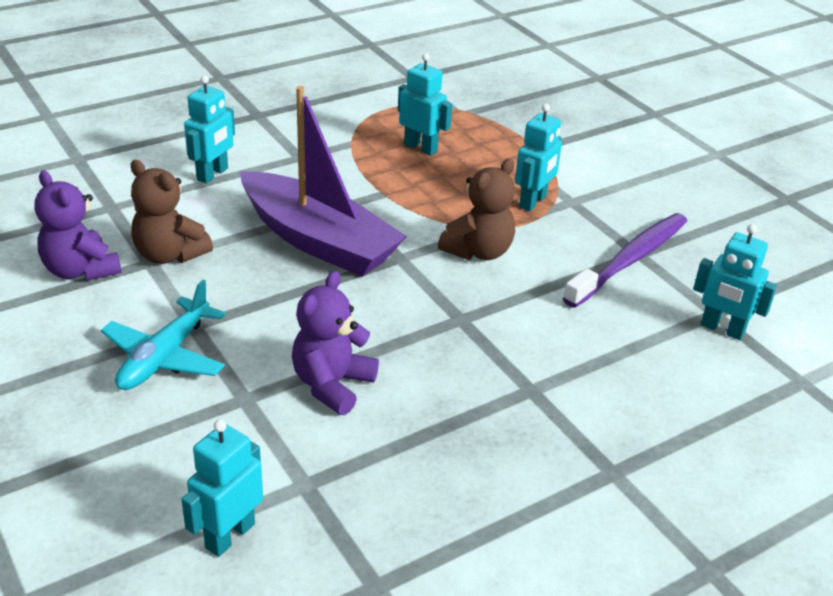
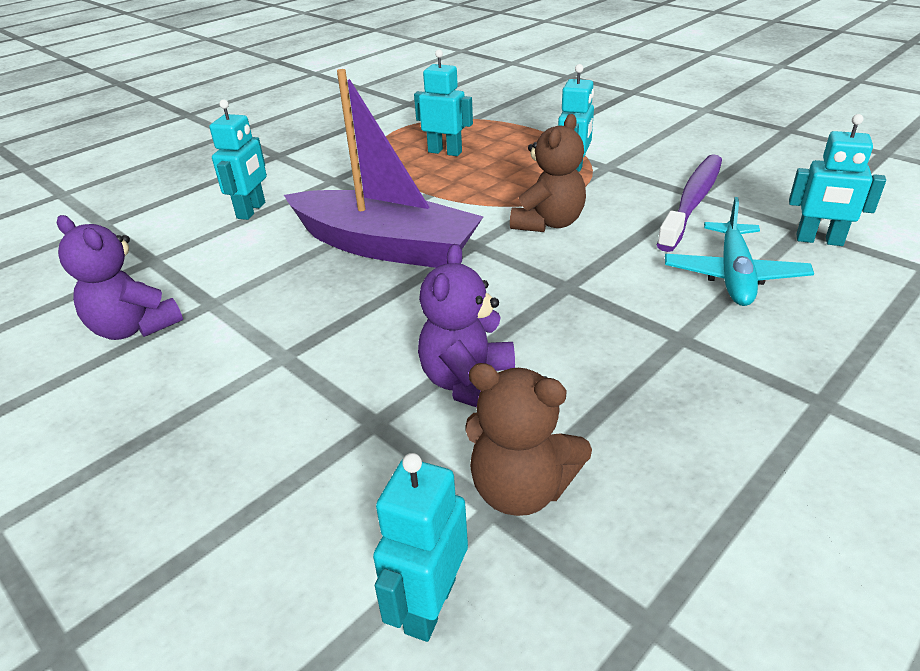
camera: 10 degrees left, 0 degrees up
(164, 357) = (262, 398): turquoise plane -> turquoise plane (734, 275)
(169, 254) = (231, 291): brown teddy bear -> brown teddy bear (520, 489)

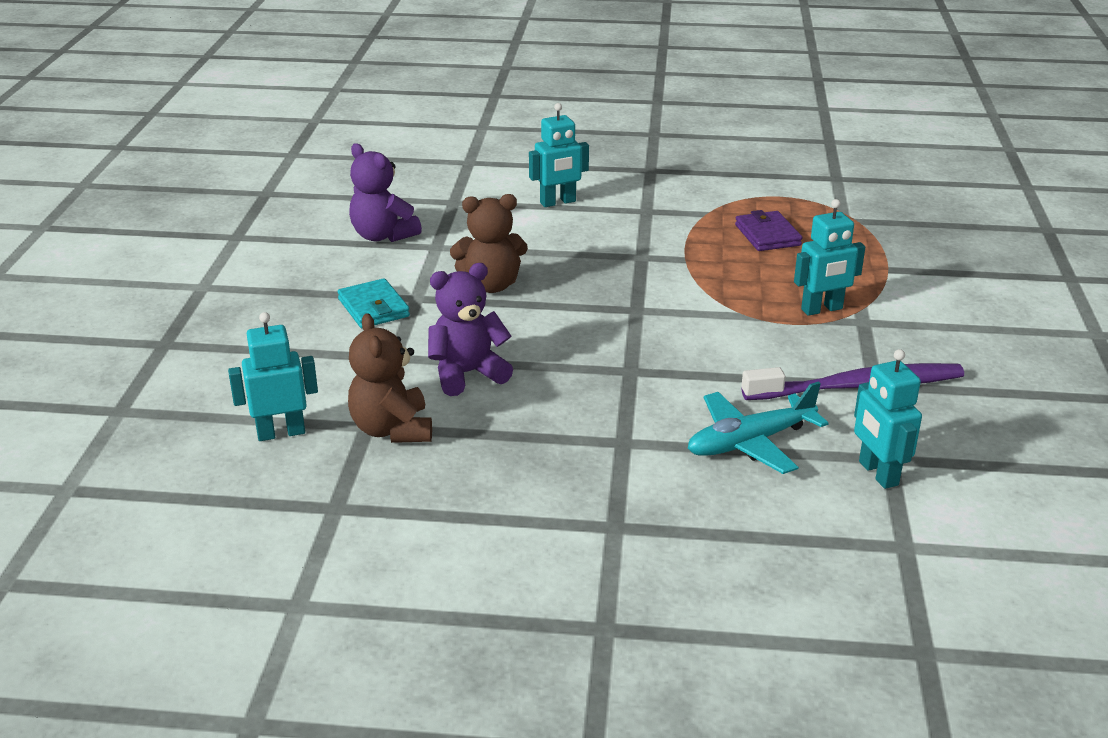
camera: 50 degrees right, 5 degrees down
(134, 328) = (383, 236): purple teddy bear -> purple teddy bear turned 45 degrees counterclockwise
(260, 395) = (373, 308): none -> turquoise wallet
(385, 246) = (583, 275): purple boat -> none
(445, 152) = (767, 235): turquoise robot -> purple wallet
(548, 223) = (714, 329): brown teddy bear -> brown teddy bear (491, 285)

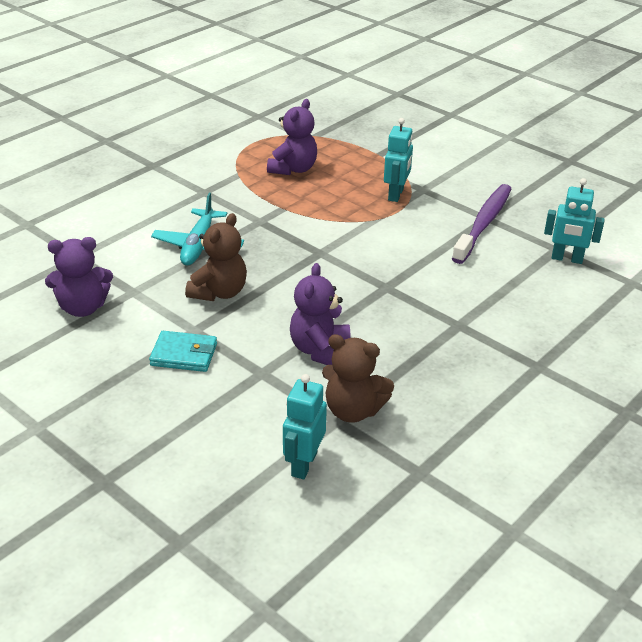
camera: 55 degrees left, 5 degrees up
(558, 202) = (144, 217): turquoise robot -> none
(749, 442) = (502, 283): turquoise plane -> turquoise plane (198, 246)
(767, 235) = (293, 169): purple wallet -> purple teddy bear

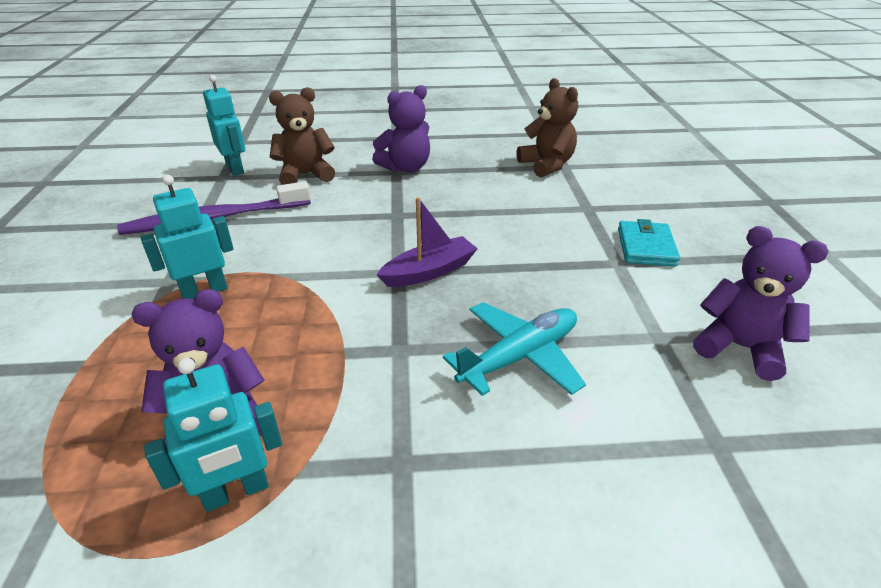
camera: 135 degrees left, 0 degrees up
(184, 355) = (646, 247): turquoise wallet -> turquoise wallet turned 45 degrees clockwise
(219, 292) = (556, 284): brown teddy bear -> brown teddy bear (305, 175)
(303, 261) = (429, 271): none -> purple boat
(303, 464) = (613, 158): turquoise robot -> turquoise robot (236, 492)
(320, 350) = (522, 201): purple teddy bear -> purple teddy bear (405, 168)

